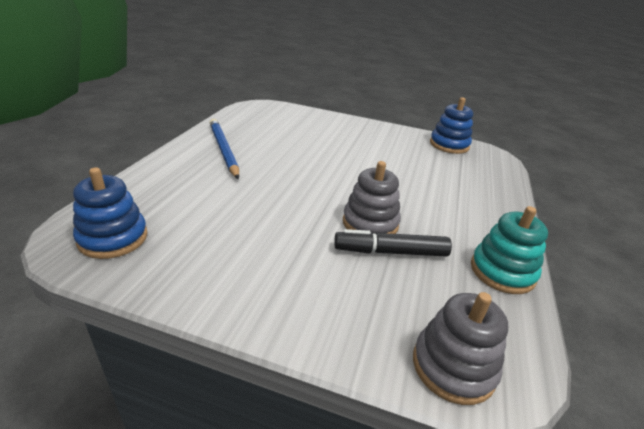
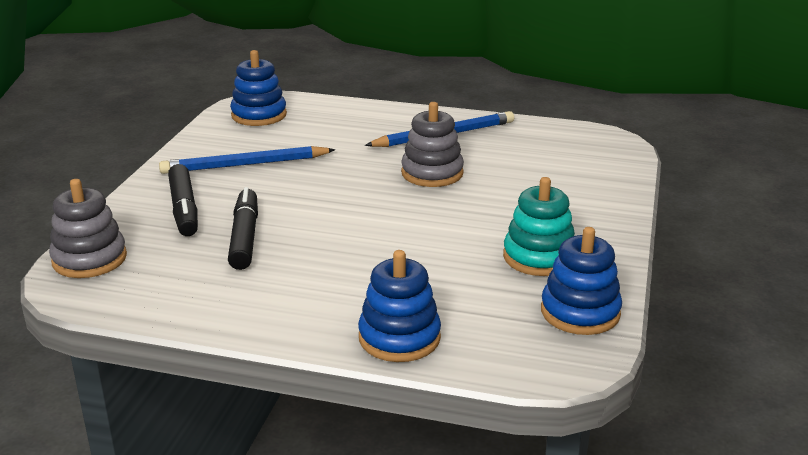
camera: 90 degrees right, 5 degrees down
(243, 250) = (245, 165): none -> blue pencil
(338, 293) = (184, 209): none -> black marker
(370, 223) = (298, 226): grey stacking toy -> grey stacking toy (432, 173)
(497, 194) = (399, 337): none -> blue stacking toy
(502, 271) = (209, 307): turquoise stacking toy -> turquoise stacking toy (539, 257)

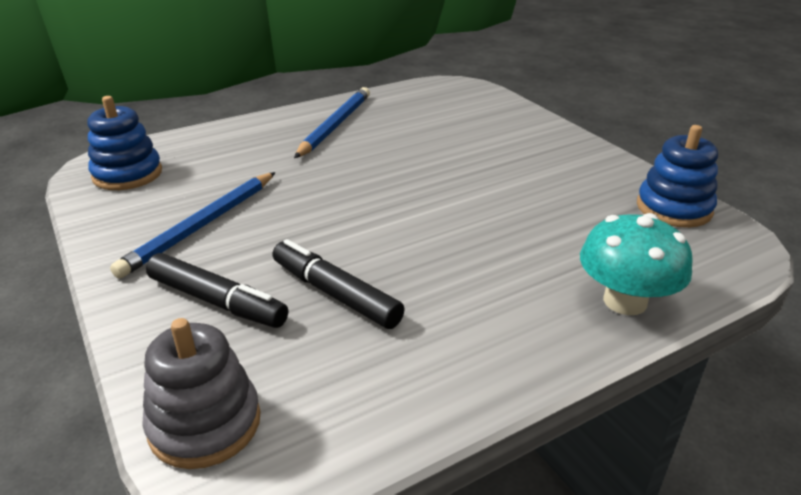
camera: 45 degrees left, 5 degrees up
(399, 337) = (625, 301): blue stacking toy -> turquoise mushroom
(432, 173) = (384, 158): grey stacking toy -> none
(539, 257) = (576, 184): turquoise stacking toy -> none

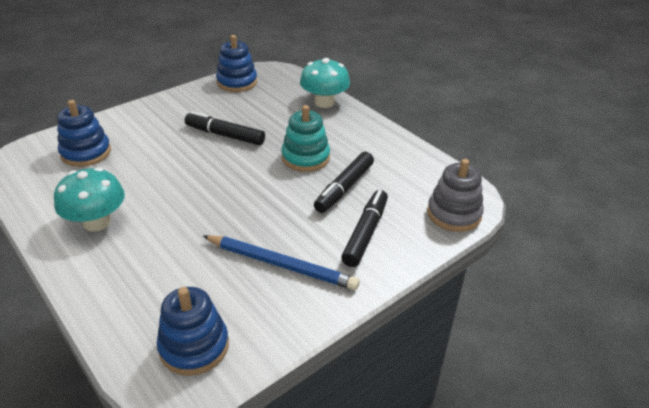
camera: 100 degrees left, 5 degrees up
(335, 125) = (97, 222): blue pencil -> turquoise mushroom
(429, 262) = (305, 158): none -> turquoise stacking toy
(463, 113) = (86, 153): none -> blue stacking toy
(500, 195) = (225, 135): none -> black marker

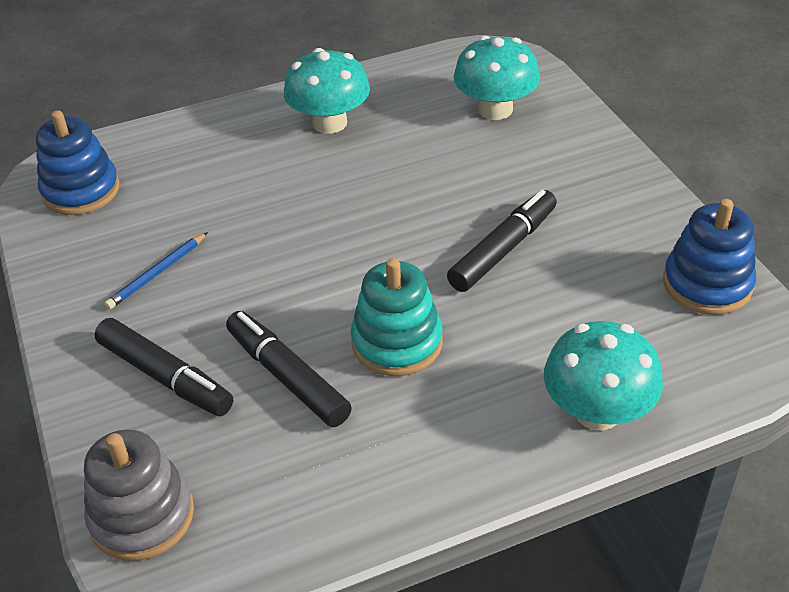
camera: 110 degrees right, 5 degrees up
(86, 153) = (495, 109): blue stacking toy -> turquoise mushroom
(281, 264) = (157, 273): blue pencil -> blue pencil, size x0.56

